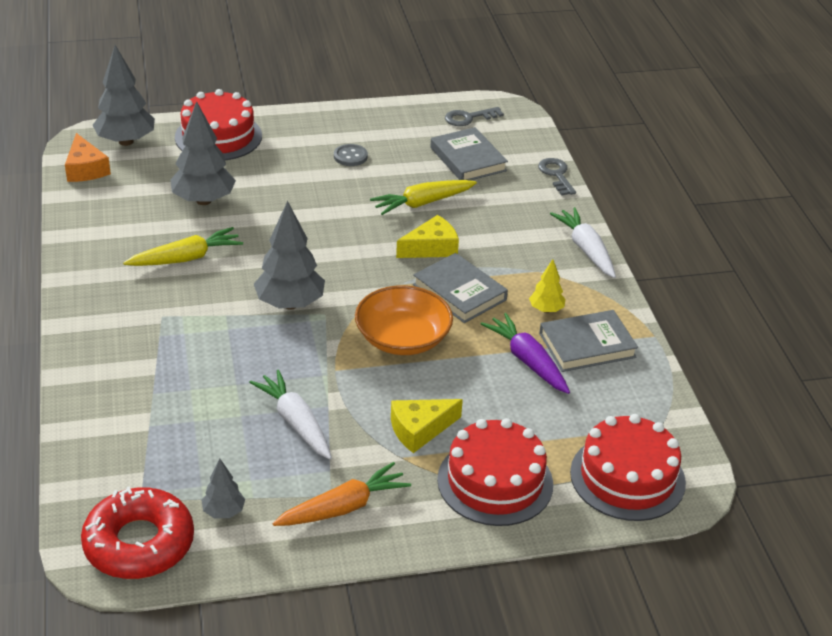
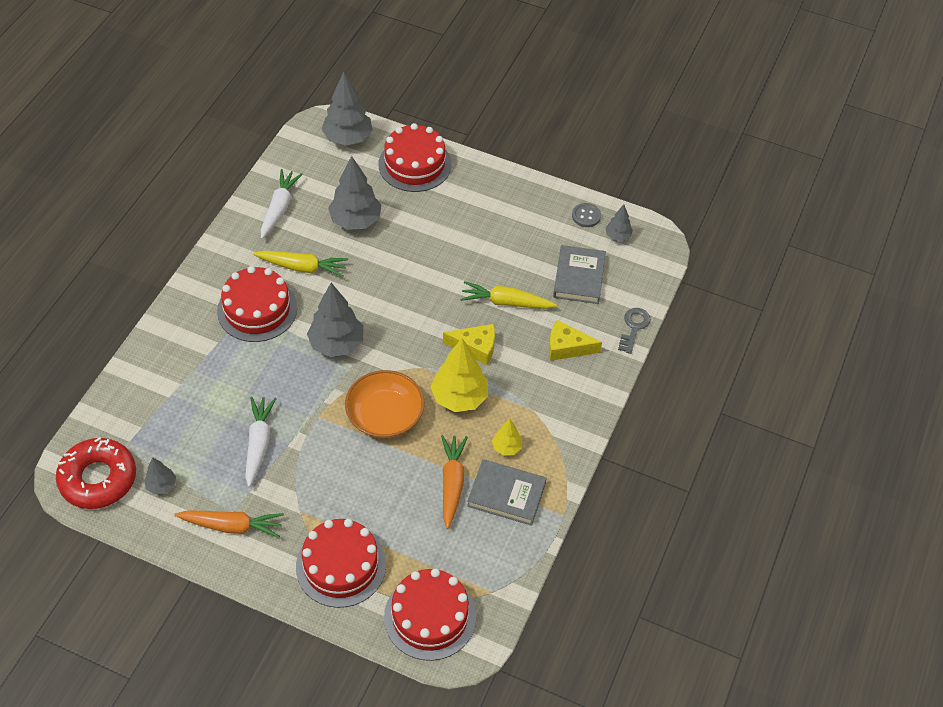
camera: 35 degrees right, 15 degrees up
(85, 169) = (301, 151): orange cheese -> none
(172, 312) = (257, 309): none -> red cake
(350, 156) = (493, 230): grey button -> grey button (586, 216)
(420, 430) = (330, 496): yellow cheese -> yellow cheese (567, 347)
(459, 292) = (459, 398): grey book -> yellow tree
(469, 118) = (617, 236): grey key -> grey tree
(527, 361) = (452, 483): purple carrot -> orange carrot
(586, 249) = (588, 410): white carrot -> white carrot (279, 208)

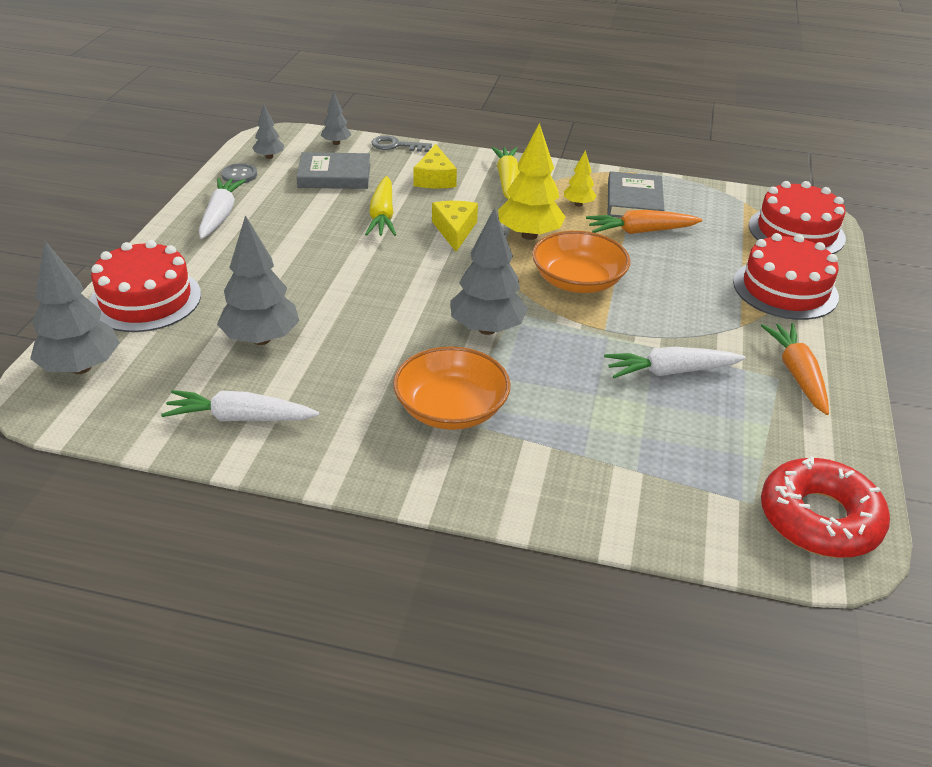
camera: 100 degrees left, 15 degrees down
(161, 485) = (786, 448): grey tree -> grey tree (336, 143)
(257, 309) = (451, 409): red cake -> orange bowl
(302, 267) = (360, 376): yellow carrot -> yellow carrot (507, 180)
(521, 203) = (220, 215): none -> white carrot

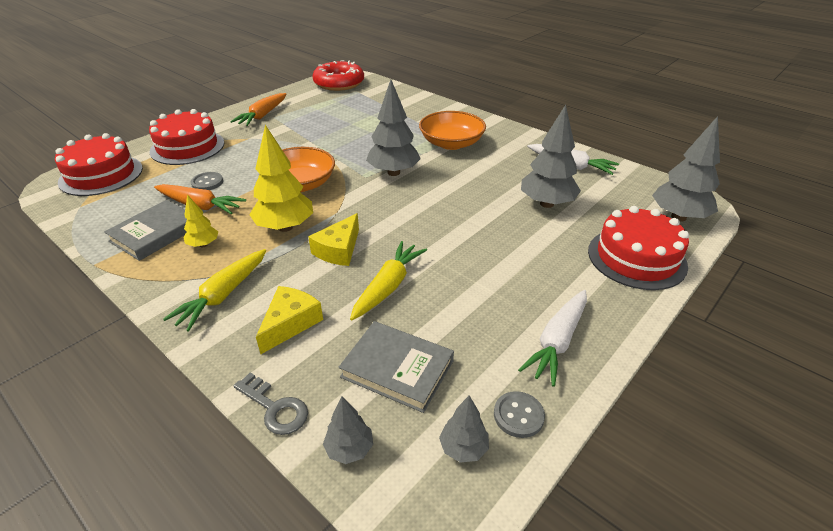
camera: 150 degrees left, 0 degrees up
(670, 371) = (320, 130): white carrot -> none
(677, 254) = (207, 182): none -> grey button

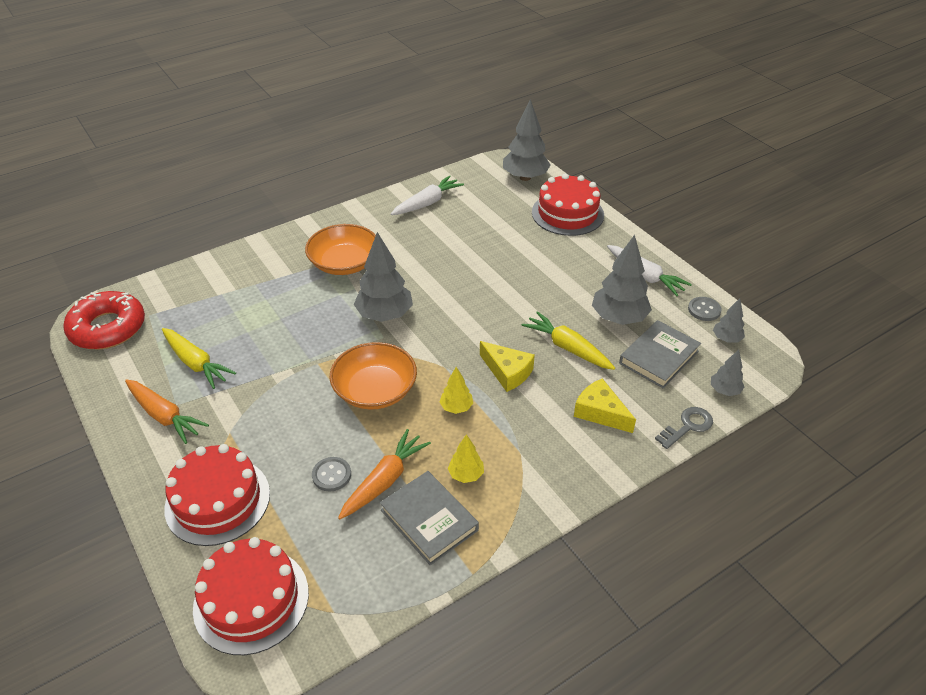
camera: 75 degrees left, 5 degrees up
(223, 295) = (553, 457): yellow carrot -> yellow carrot (196, 363)
(285, 227) = (456, 407): yellow tree -> yellow tree, size x0.52
(546, 203) = (482, 234): grey tree -> grey tree (618, 318)

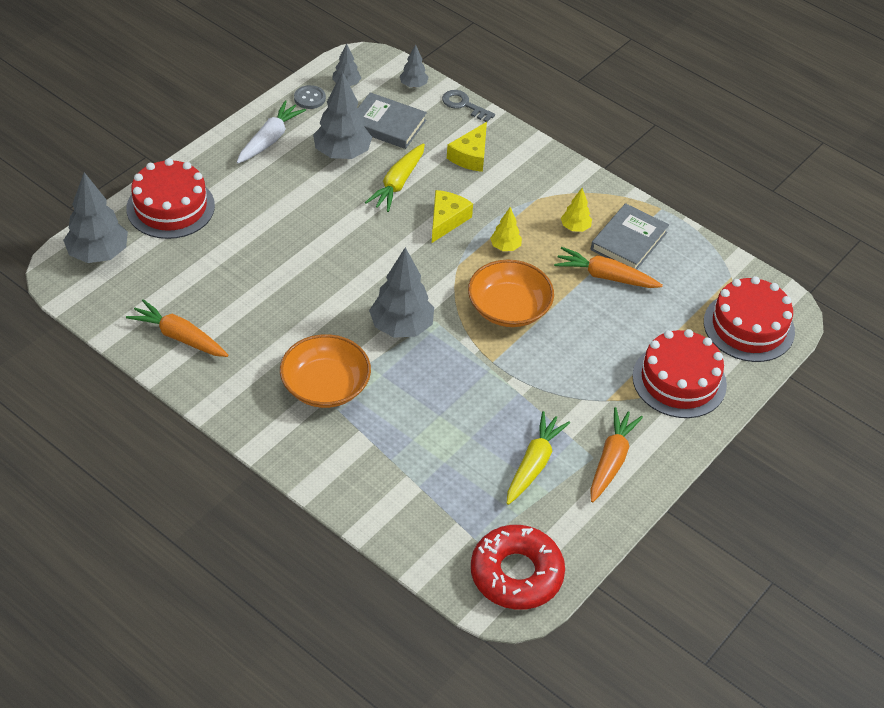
camera: 110 degrees left, 5 degrees up
(331, 475) = (616, 312): grey button -> none
(427, 203) = (179, 337): white carrot -> orange carrot

